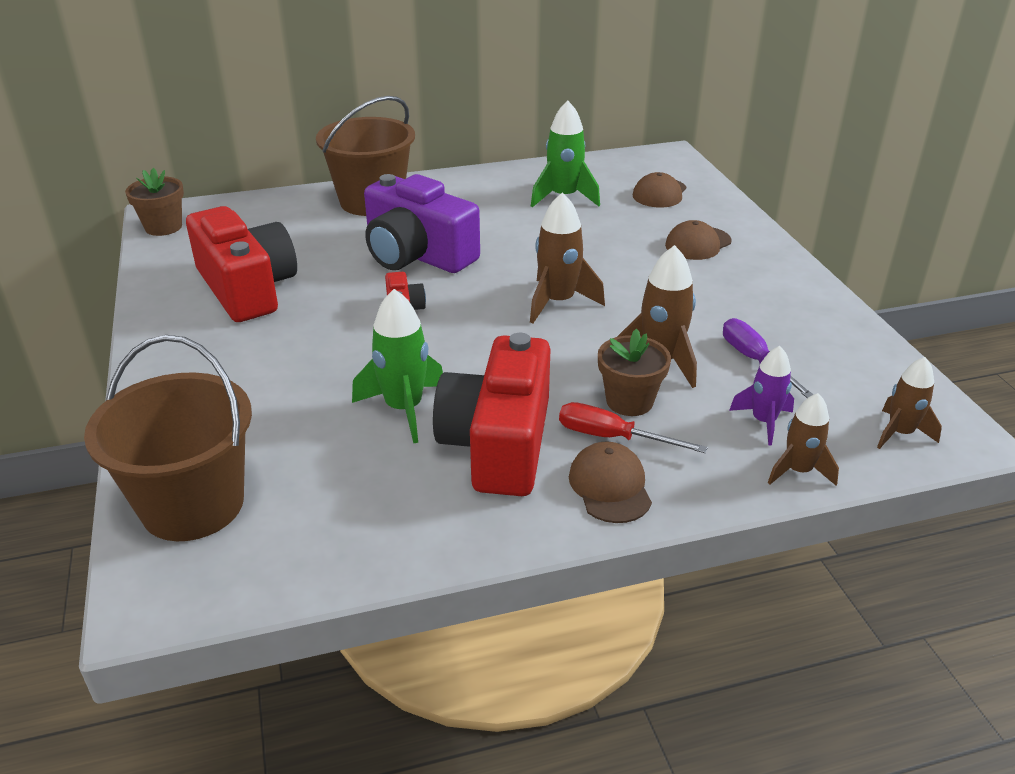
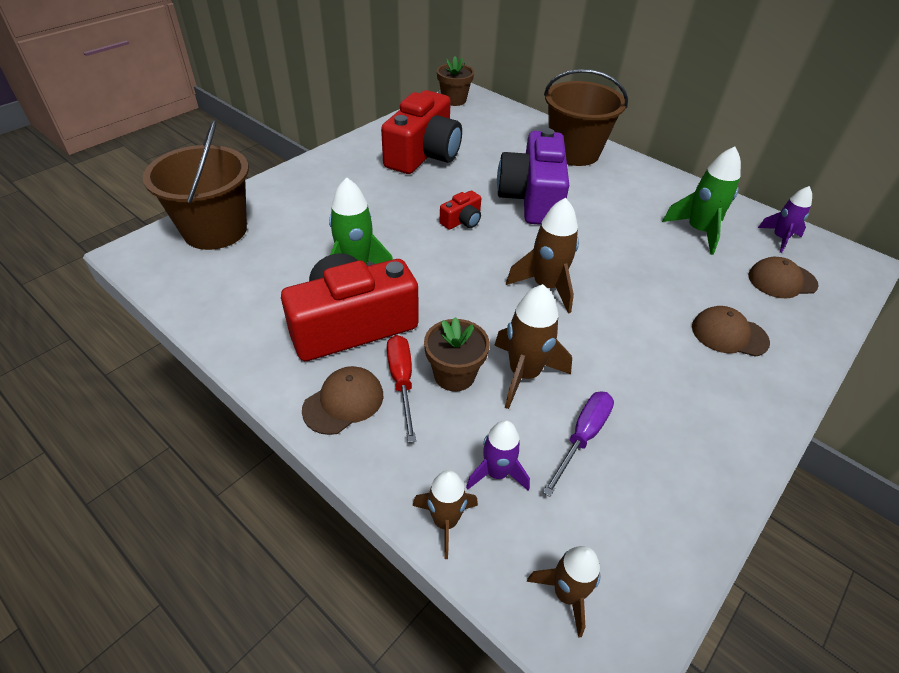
camera: 55 degrees right, 10 degrees up
(611, 169) = (779, 238): none -> purple rocket

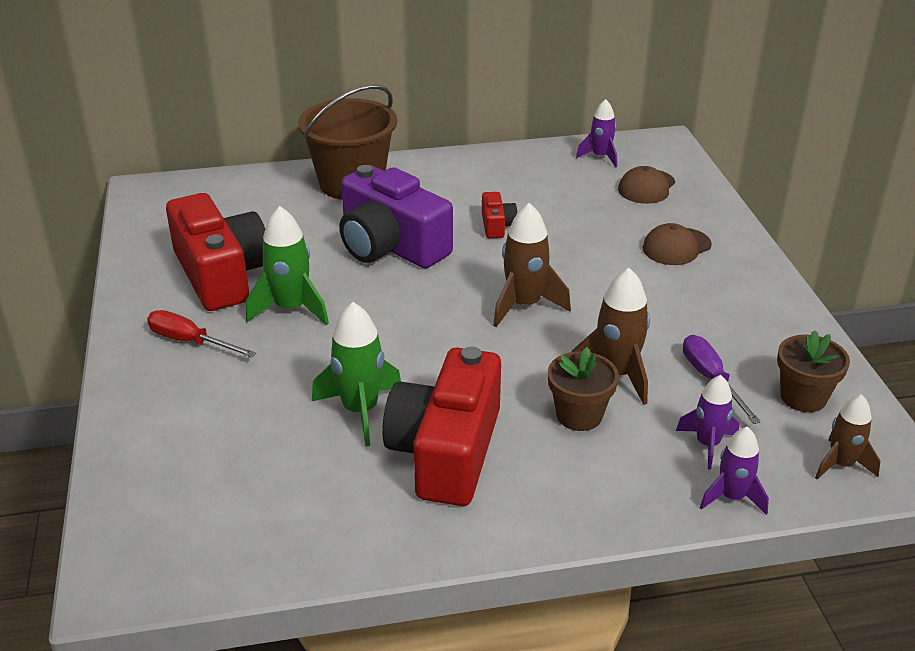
camera: 50 degrees left, 10 degrees down
(215, 230) = (156, 494): brown bucket -> none
(344, 402) = (546, 501): brown cap -> none
(402, 382) = (556, 452): red screwdriver -> red screwdriver (190, 341)
(445, 521) = (732, 497): brown rocket -> purple rocket
(454, 100) = (145, 203): brown flower pot -> brown flower pot (803, 397)
(462, 221) = (371, 306): red camera -> red camera (497, 225)
(698, 231) = (546, 187): green rocket -> green rocket (291, 309)

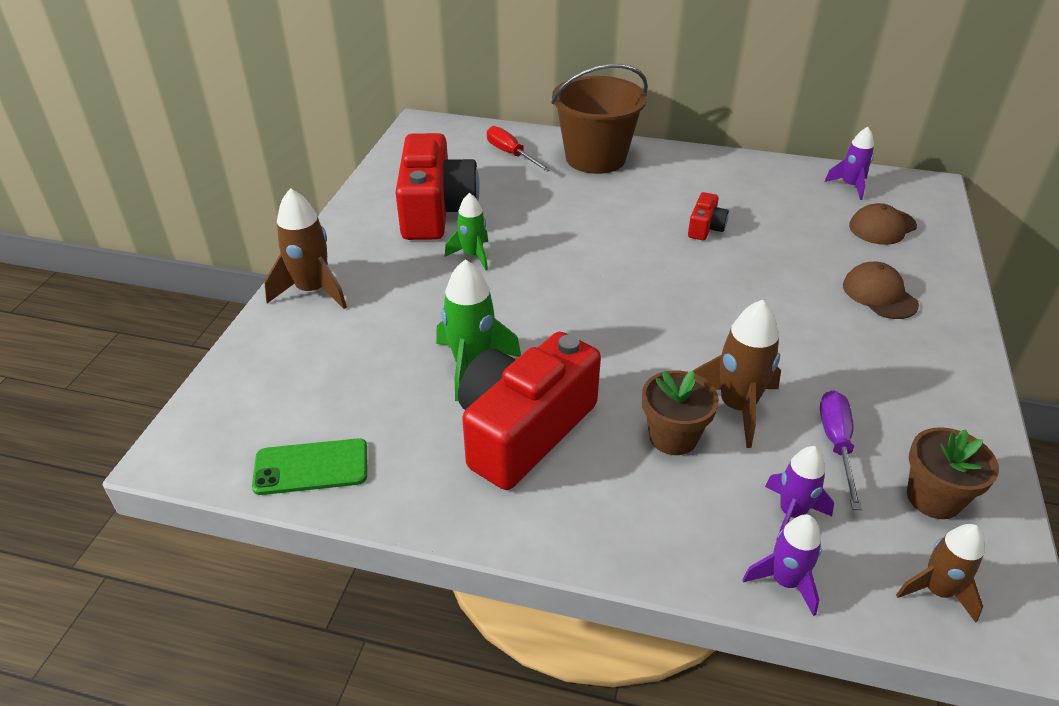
camera: 25 degrees right, 5 degrees up
(190, 341) = (373, 261): red screwdriver -> red screwdriver (511, 154)
(266, 550) = (311, 467): none -> green phone
(291, 309) = (472, 255): green rocket -> green rocket, size x0.65
(390, 246) = (594, 222): purple camera -> none
(524, 305) = (685, 311): brown rocket -> brown rocket (312, 291)
(676, 247) = (879, 294): brown cap -> brown cap turned 75 degrees clockwise

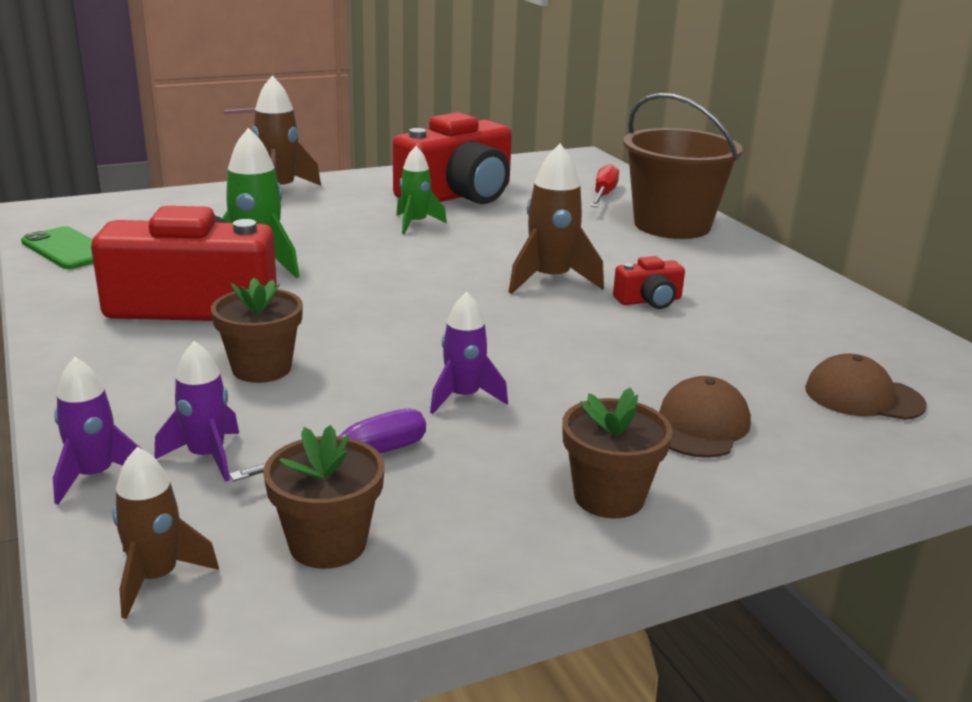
camera: 50 degrees right, 15 degrees down
(737, 407) = (350, 389): brown rocket -> brown rocket (550, 280)
(850, 186) = (914, 357): purple rocket -> purple rocket (463, 397)
(938, 366) = (609, 497): none -> brown flower pot

